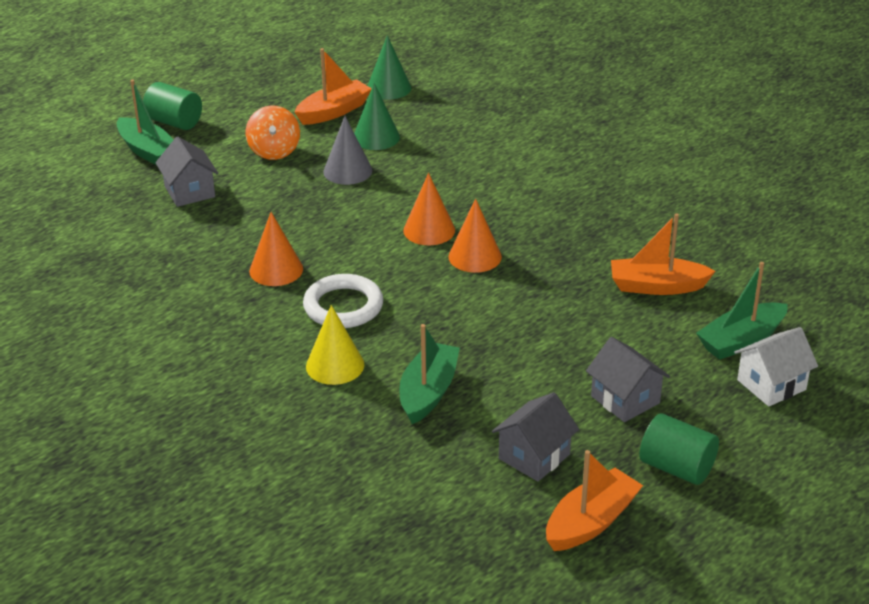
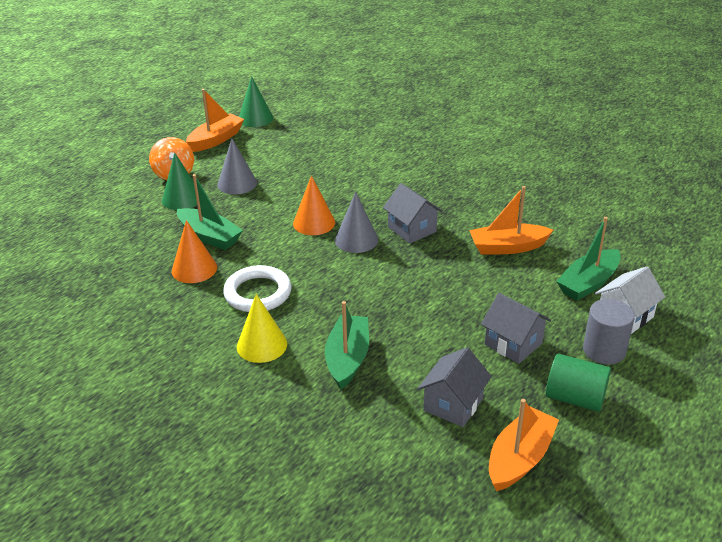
camera: 10 degrees left, 0 degrees up
(148, 151) = (68, 184): green boat -> green boat (209, 236)
(174, 122) = (87, 160): green cylinder -> none
(189, 192) = (109, 213): grey house -> grey house (412, 229)
(376, 137) = (254, 156): green cone -> green cone (182, 198)
(475, 256) = (356, 240): orange cone -> grey cone
(731, 420) = (604, 350): none -> grey cylinder

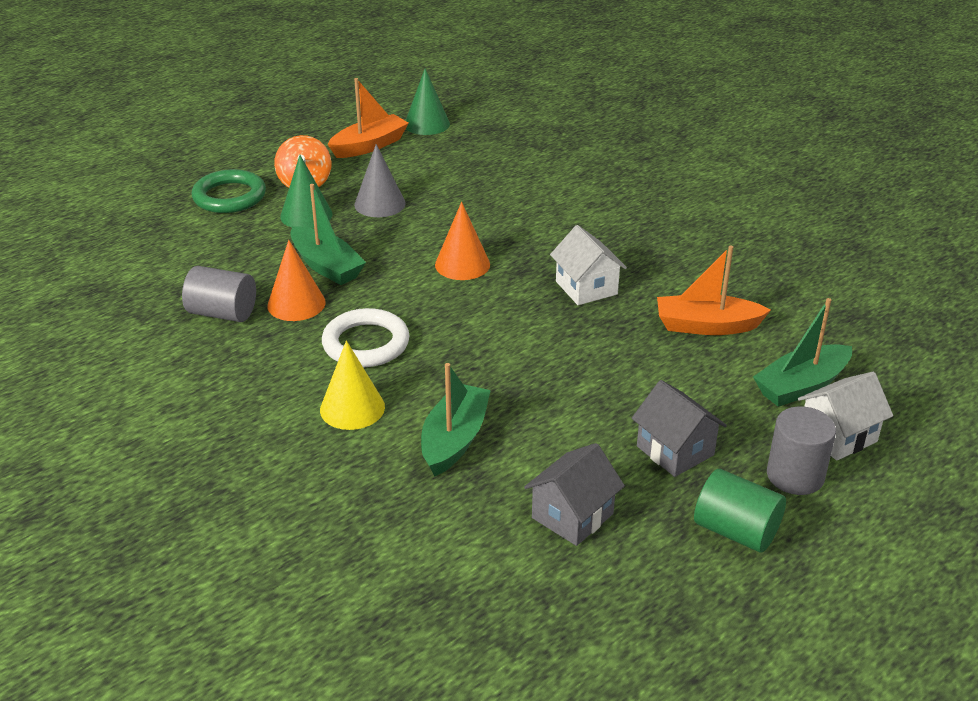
camera: 10 degrees right, 0 degrees up
(117, 191) = (229, 196): none -> green ring
(137, 284) = (222, 313): none -> grey cylinder
(356, 240) = (510, 292): grey cone -> none
(412, 229) = (586, 288): grey house -> white house
(520, 458) = (638, 596): orange boat -> none

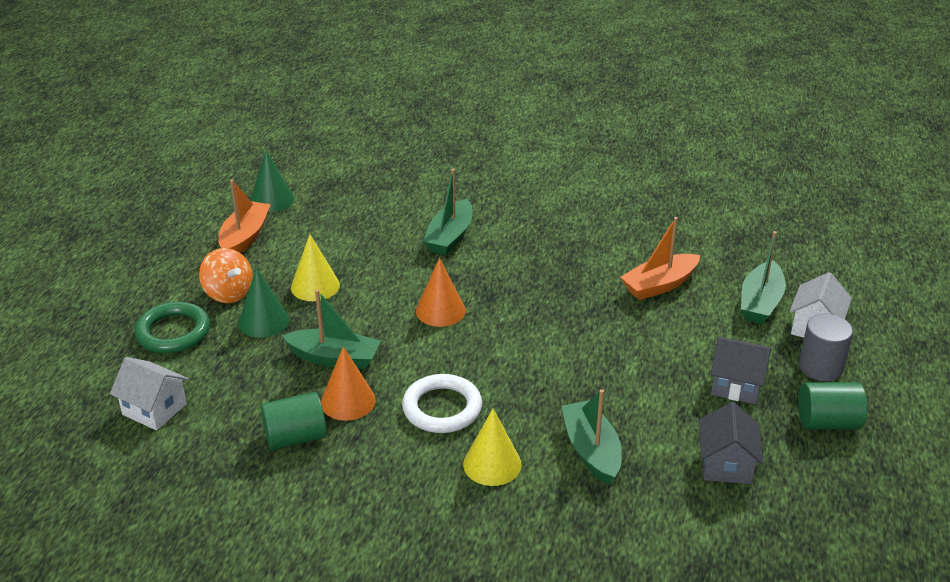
camera: 35 degrees left, 0 degrees up
(222, 313) = (295, 437): grey cylinder -> green cylinder
(380, 204) = (315, 286): grey cone -> yellow cone
(546, 207) = (450, 237): none -> green boat
(586, 288) = (550, 291): white house -> white house (154, 409)

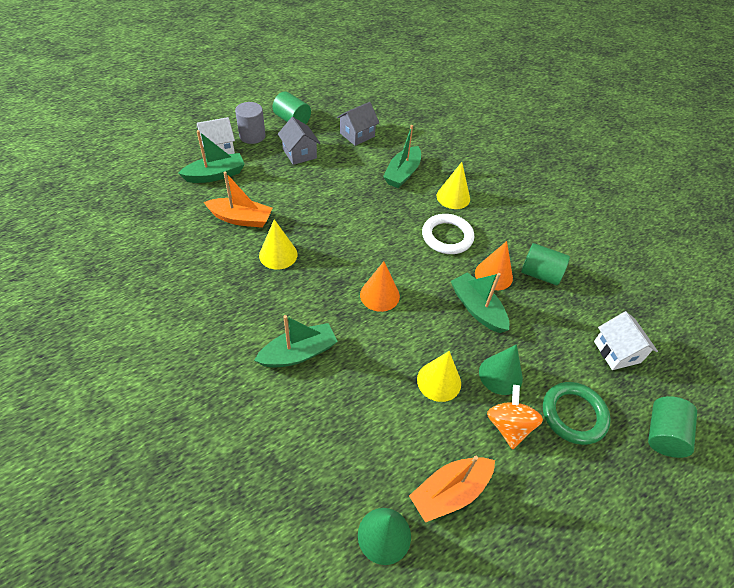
camera: 140 degrees left, 15 degrees up
(76, 366) = (663, 434): none -> green cylinder
(576, 281) = (278, 255): none -> yellow cone

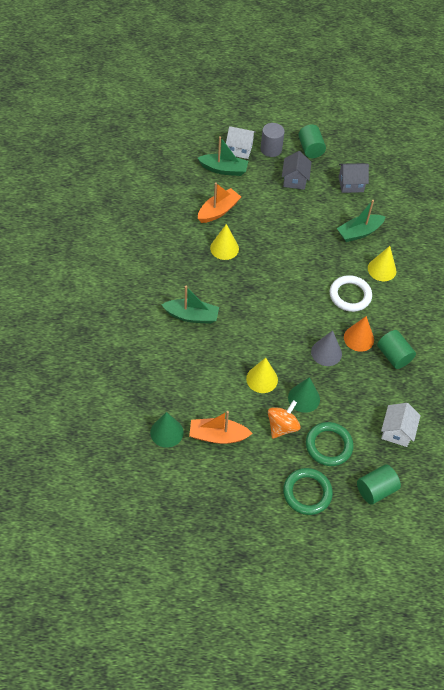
camera: 35 degrees right, 5 degrees up
(241, 219) = (218, 211): orange boat -> orange boat turned 90 degrees counterclockwise
(379, 295) = (269, 309): orange cone -> none
(477, 308) = (326, 352): green boat -> grey cone
(607, 493) = (307, 493): none -> green ring

